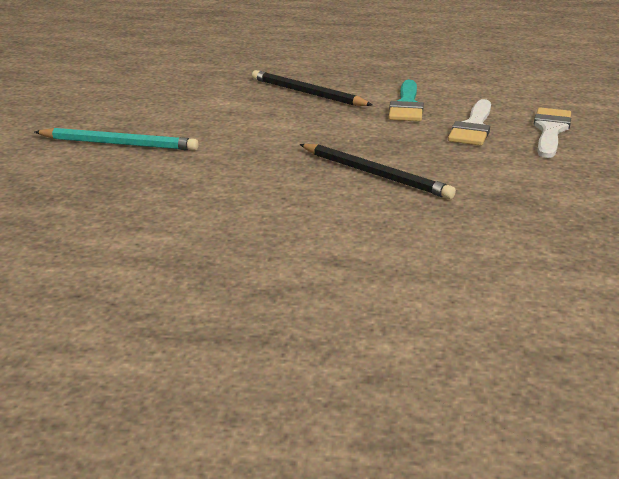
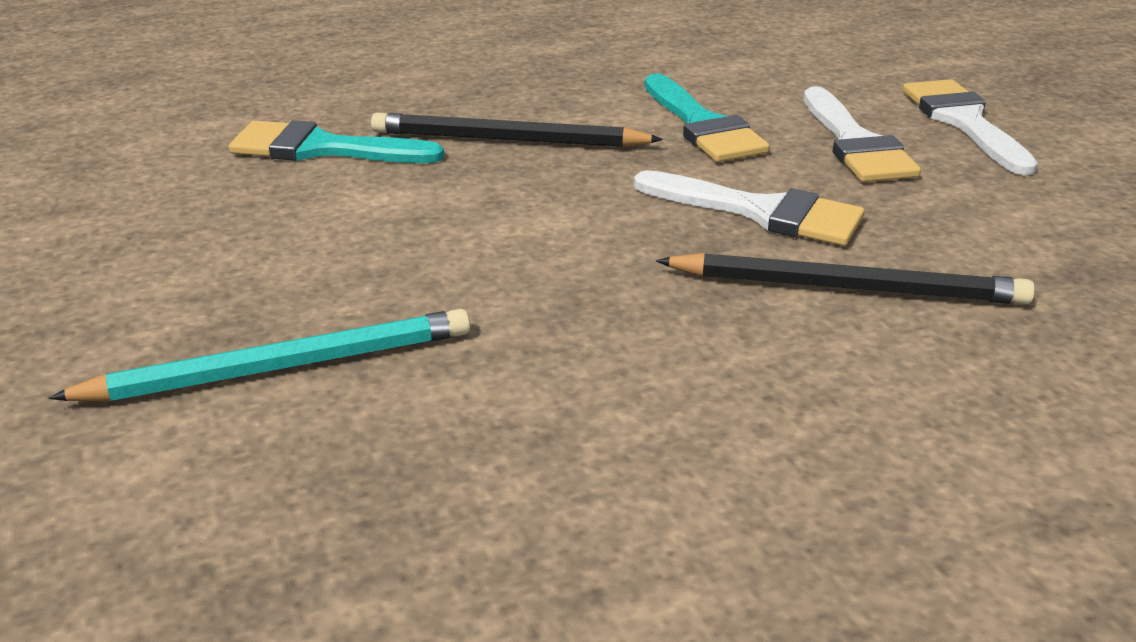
camera: 30 degrees left, 5 degrees up
(224, 81) = (322, 149): none -> turquoise brush
(381, 141) = (761, 212): none -> white brush

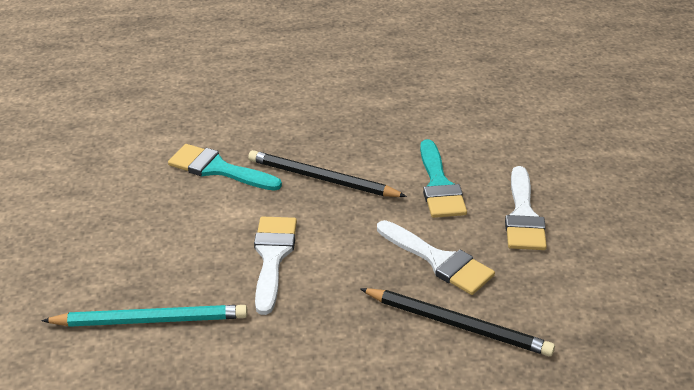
camera: 15 degrees right, 5 degrees up
(963, 122) = (601, 208): white brush -> white brush (272, 257)

